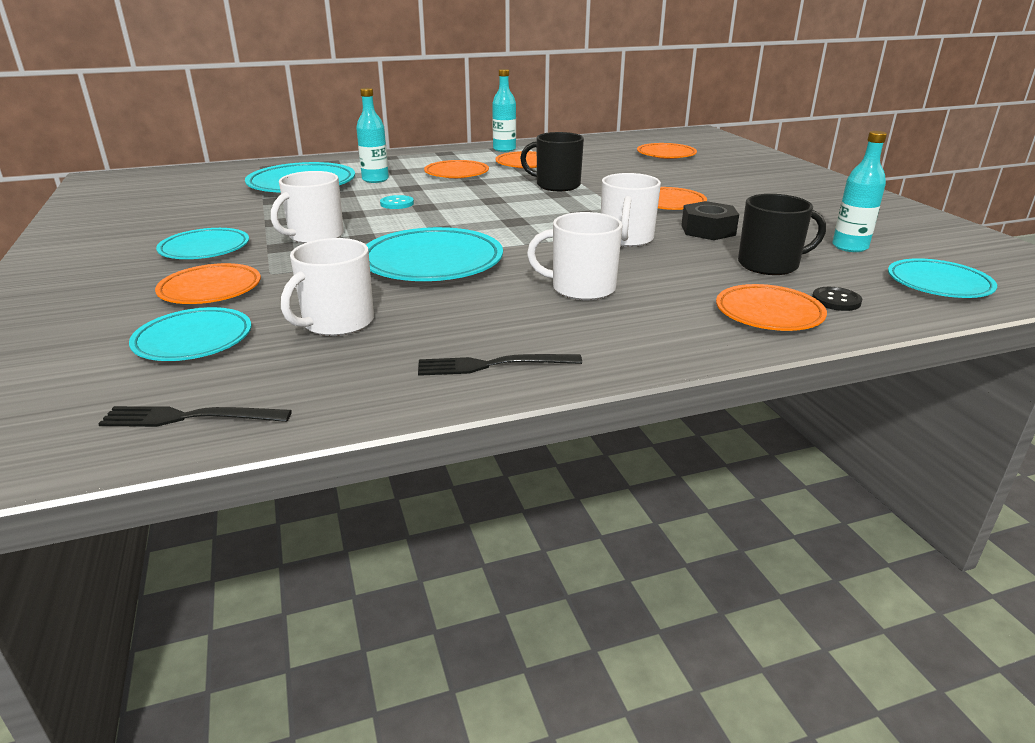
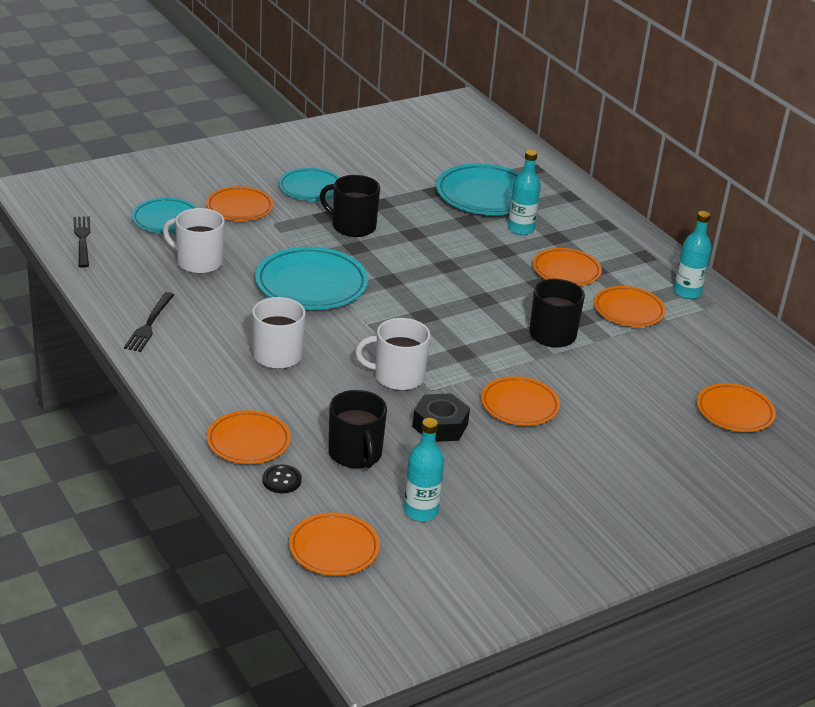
camera: 75 degrees right, 5 degrees up
(315, 236) = (352, 226): white mug -> black mug
(397, 203) = (450, 250): turquoise button -> none
(493, 365) = (149, 324): black fork -> black fork turned 150 degrees counterclockwise
(938, 284) = (334, 548): turquoise plate -> orange plate

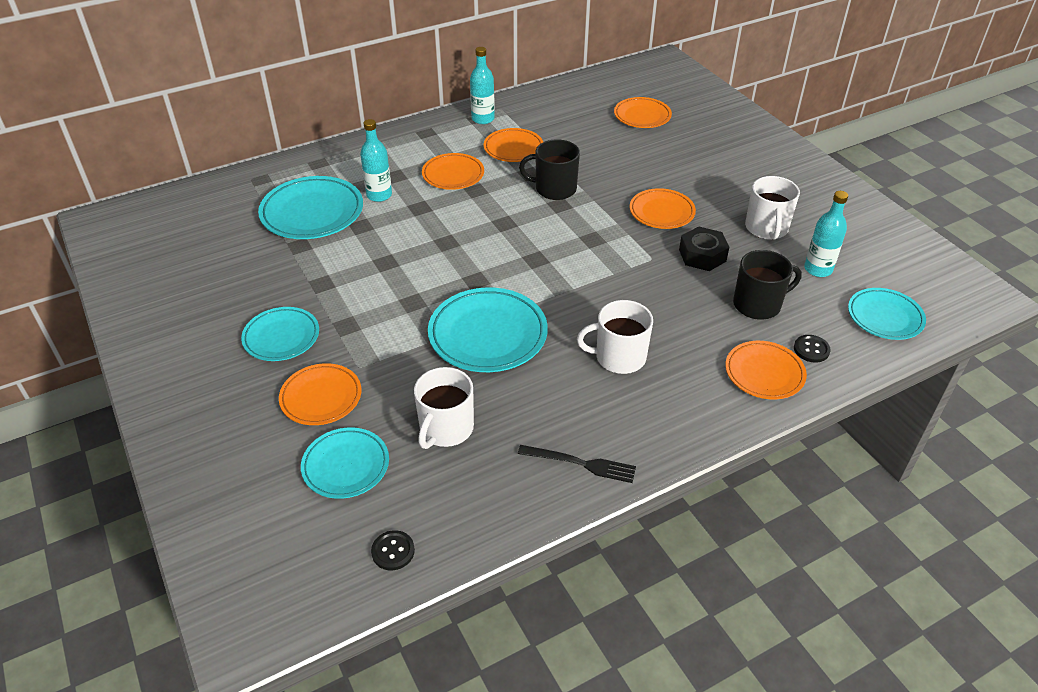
camera: 85 degrees left, 10 degrees up
(82, 240) = (393, 551): black fork -> black button
(334, 548) = (885, 317): orange plate -> turquoise plate
(352, 226) = (369, 305): black mug -> none
(397, 377) = (637, 278): white mug -> white mug (766, 228)

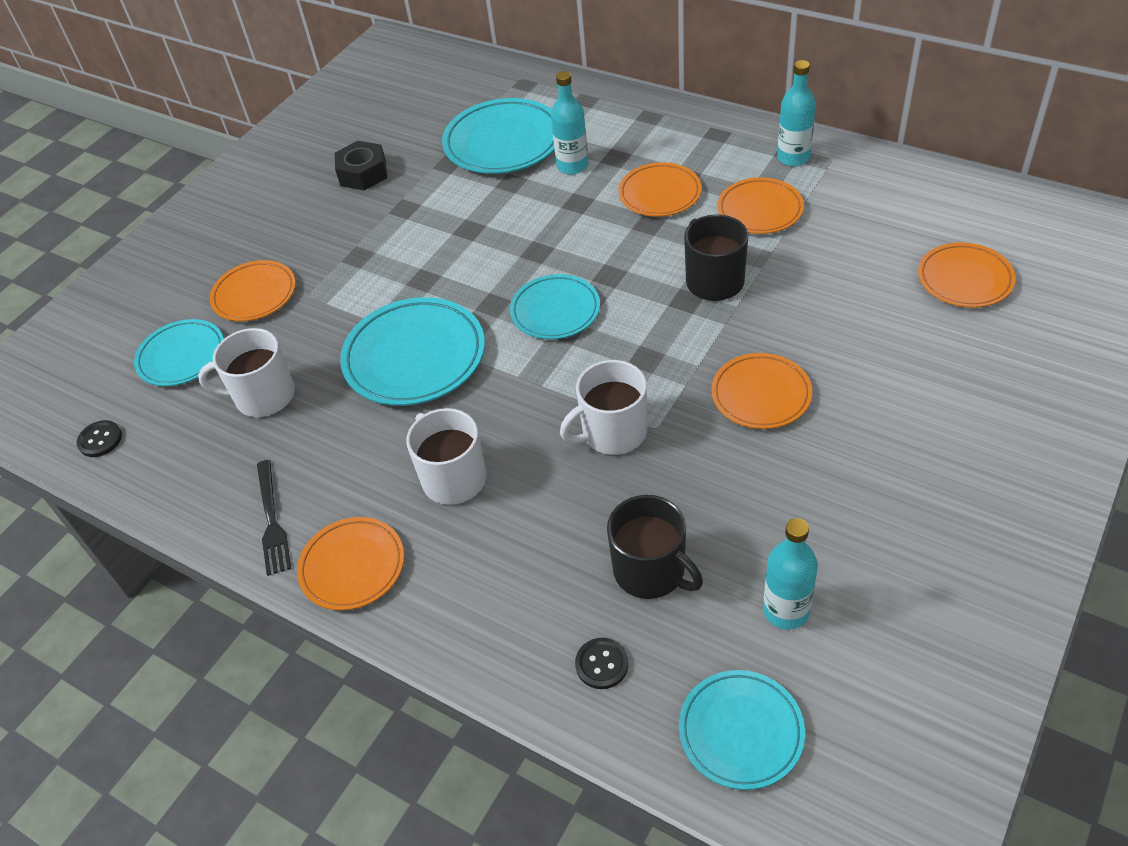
camera: 65 degrees right, 5 degrees up
(281, 337) = (314, 227): turquoise plate -> turquoise plate (555, 311)
(702, 255) = (705, 473): black nut -> black nut (363, 173)
(764, 373) = (519, 629): orange plate -> orange plate (352, 567)
(766, 228) = (829, 516): white mug -> white mug (612, 432)

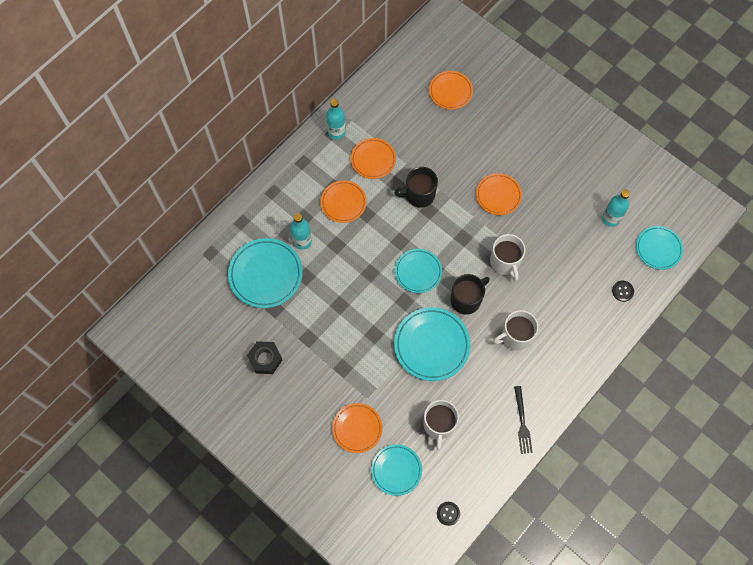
camera: 85 degrees left, 20 degrees up
(272, 520) = (522, 422): black fork -> black fork turned 90 degrees clockwise
(352, 567) = (556, 386): orange plate -> none
(651, 571) = (583, 263): black mug -> black mug (466, 299)

